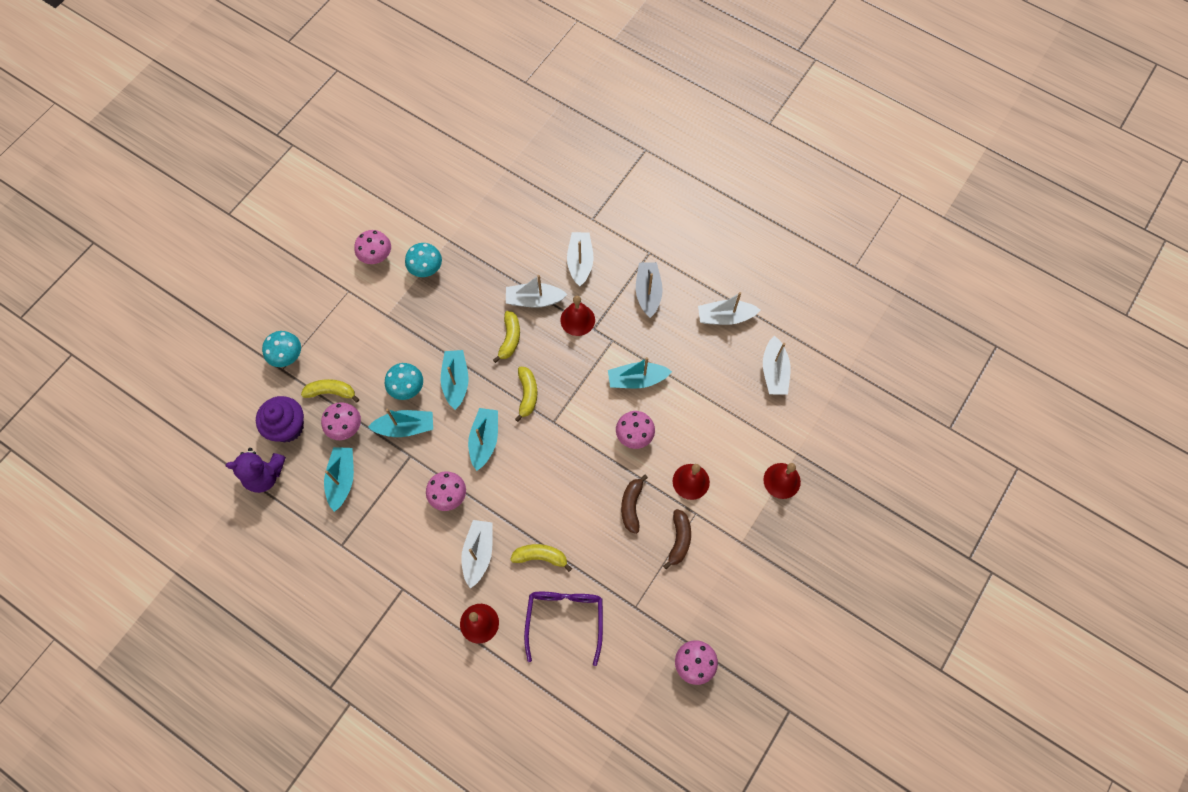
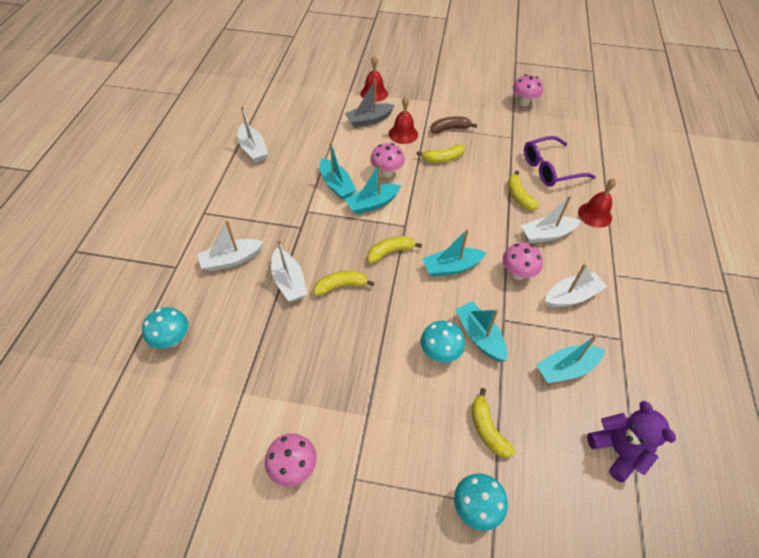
camera: 115 degrees left, 15 degrees down
(287, 427) = (553, 456): purple cupcake -> none
(346, 428) = (515, 392): pink mushroom -> none
(426, 270) = (291, 399): turquoise mushroom -> turquoise mushroom (172, 339)
(456, 381) = (408, 313): turquoise boat -> turquoise boat (372, 204)
(577, 320) = (296, 241): red bell -> none
(631, 506) = (443, 158): brown banana -> yellow banana
(648, 292) = (247, 201): grey boat -> grey boat (369, 120)
(774, 372) = (290, 114): white boat -> white boat (571, 296)

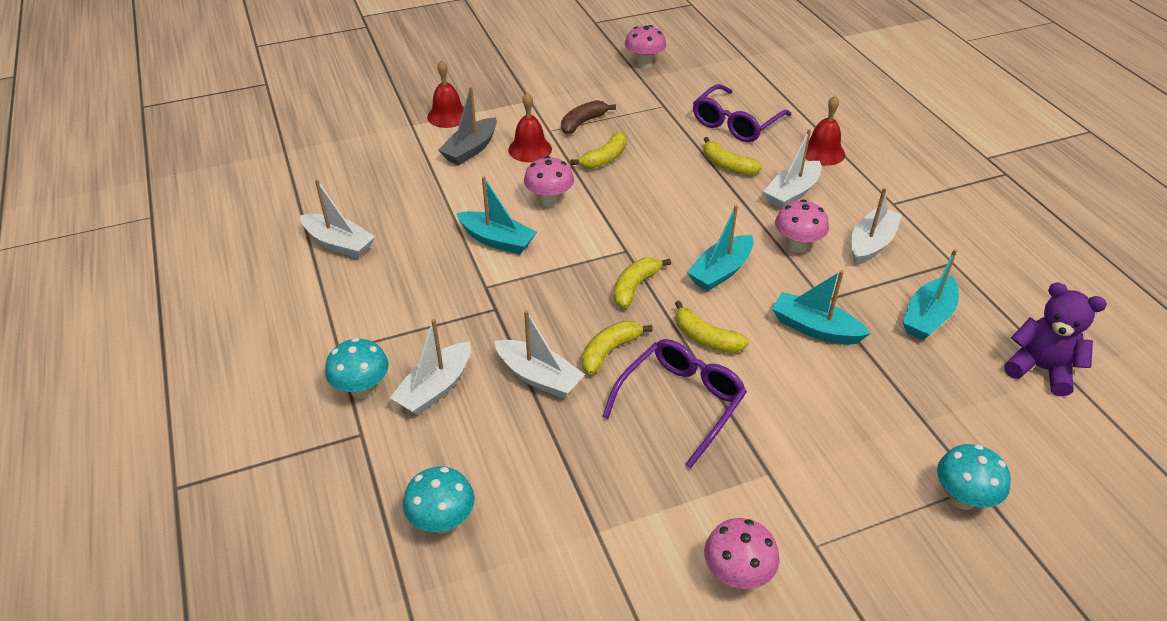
camera: 30 degrees left, 10 degrees down
(354, 340) = (680, 403): none -> purple glasses
(372, 204) = (564, 243): turquoise boat -> none
(440, 353) = (789, 366): turquoise mushroom -> turquoise mushroom (362, 389)
(487, 429) = (905, 416): yellow banana -> yellow banana (706, 338)

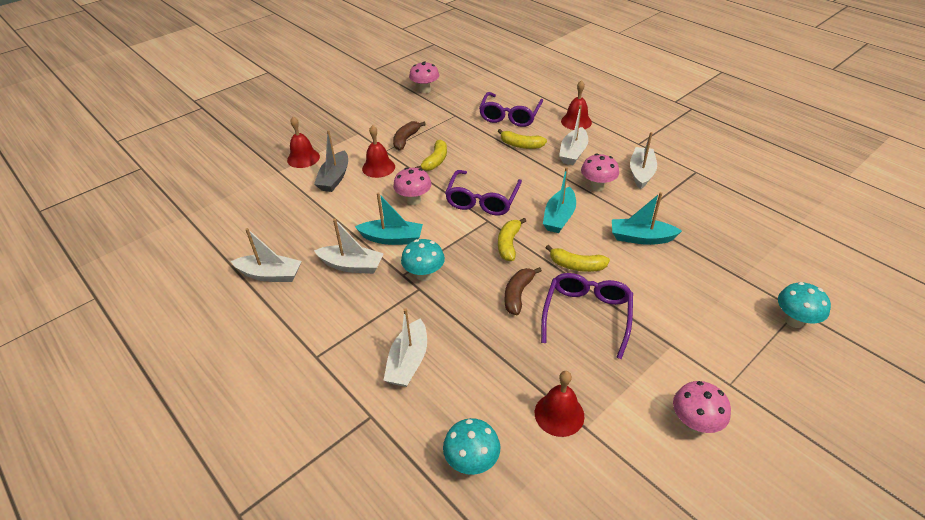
camera: 20 degrees left, 0 degrees up
(362, 389) = (352, 381): turquoise mushroom -> turquoise mushroom (424, 275)
(539, 377) = (479, 329): white boat -> white boat (352, 265)
(574, 505) = (559, 414): none -> red bell
(609, 351) = (518, 294): yellow banana -> brown banana
(634, 223) = (482, 200): none -> purple glasses
(928, 317) = (703, 210): turquoise boat -> none
(1040, 369) = (785, 224): purple teddy bear -> none

